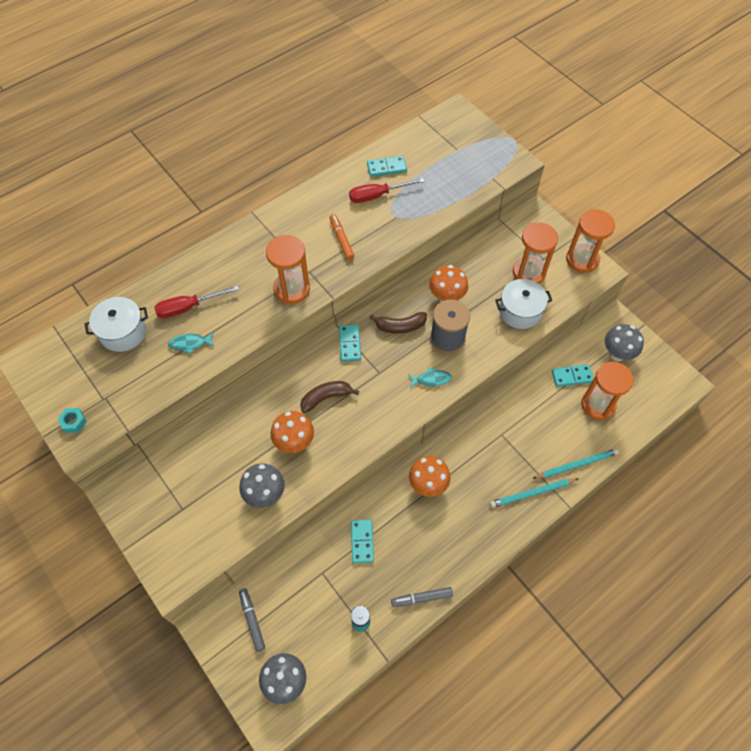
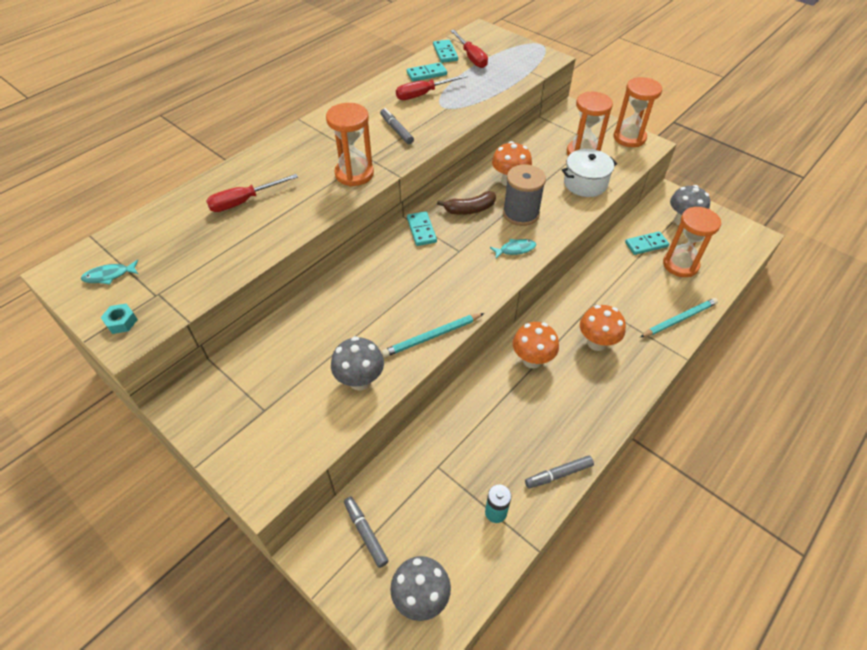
camera: 10 degrees left, 10 degrees down
(123, 332) = (172, 231): white pot -> none
(190, 343) = (251, 232): turquoise fish -> turquoise fish (109, 275)
(294, 442) = (383, 325): orange mushroom -> orange mushroom (596, 343)
(326, 398) = (408, 280): brown banana -> none
(341, 239) = (396, 130): orange marker -> grey marker
(362, 541) = (475, 427): turquoise domino -> turquoise domino (445, 53)
(437, 150) = (471, 57): none -> red screwdriver
(532, 493) = (644, 352): turquoise pencil -> turquoise pencil (432, 336)

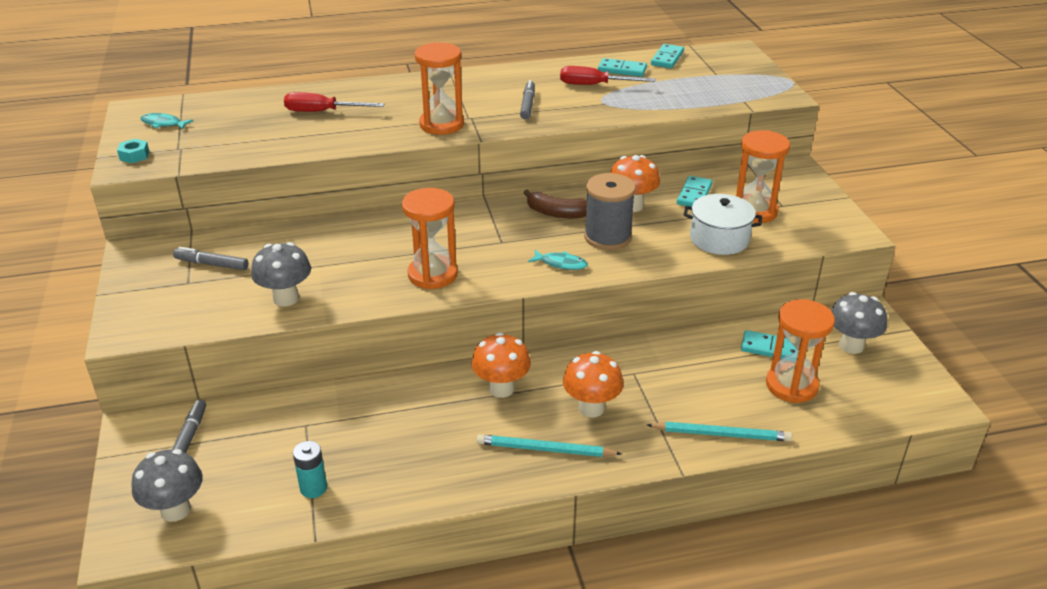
camera: 35 degrees right, 15 degrees down
(421, 230) = (486, 211): turquoise domino -> turquoise domino (694, 194)
(432, 336) = (388, 296): turquoise pencil -> turquoise pencil (545, 449)
(471, 57) = (691, 70): red screwdriver -> none
(558, 474) = (409, 494): grey marker -> grey marker (211, 264)
(629, 138) = (835, 218): orange hourglass -> orange hourglass (433, 274)

